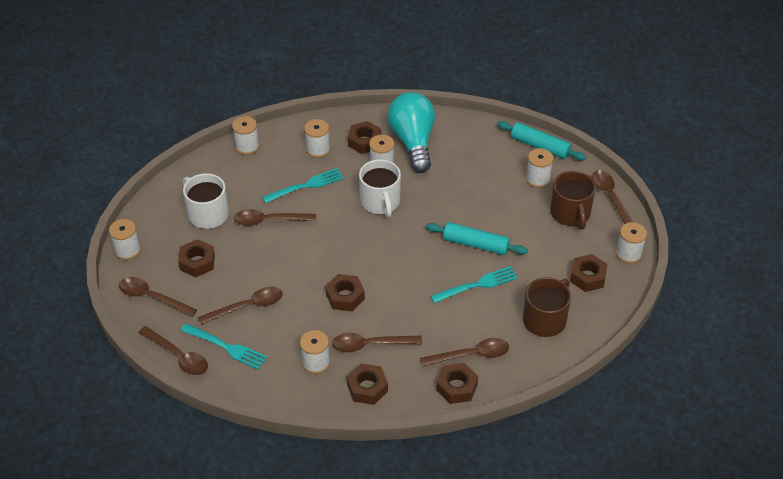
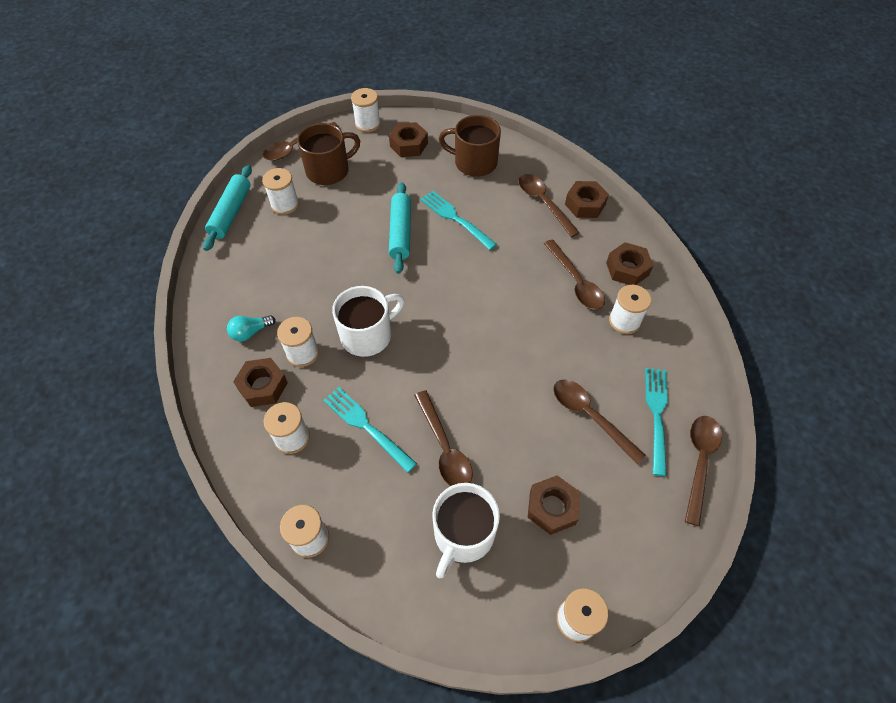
camera: 110 degrees left, 10 degrees up
(152, 297) = (636, 538): brown spoon -> none
(345, 296) = (525, 324): brown nut -> none
(413, 141) = (250, 332): turquoise light bulb -> turquoise light bulb, size x0.41

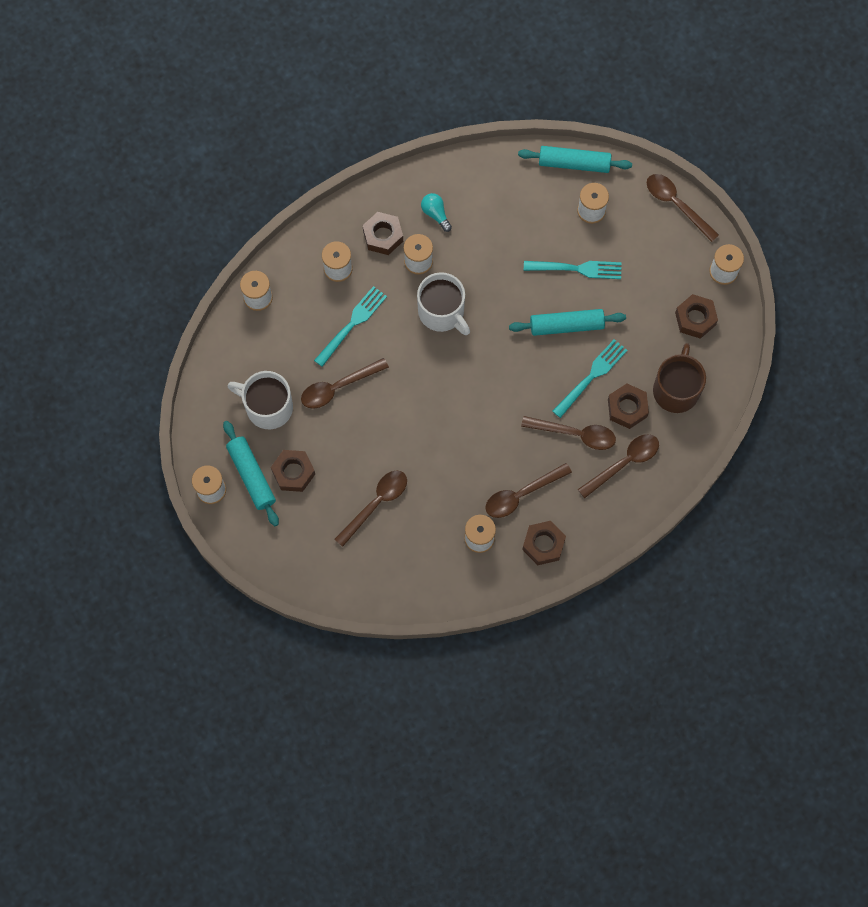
camera: 85 degrees right, 15 degrees up
(329, 171) = (644, 244): brown mug -> none
(556, 562) = (251, 476): none -> turquoise rolling pin
(585, 204) = (627, 505): brown nut -> brown nut (627, 408)
(656, 415) = (382, 560): turquoise fork -> turquoise fork (577, 269)
(699, 462) = (340, 591): brown spoon -> brown spoon (575, 434)

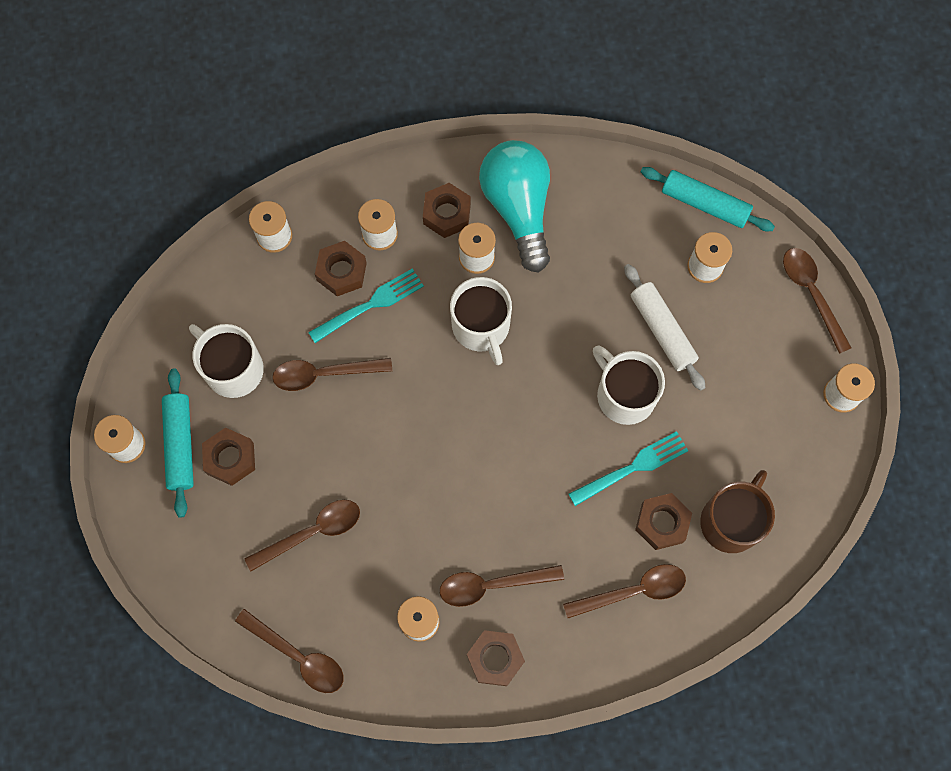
camera: 20 degrees right, 0 degrees up
(435, 214) = (518, 209): turquoise light bulb -> turquoise light bulb, size x2.47
(566, 326) = (624, 395): turquoise rolling pin -> white mug
(575, 434) = (586, 532): brown spoon -> brown spoon (298, 656)
(577, 269) = (662, 330): turquoise fork -> white rolling pin
(695, 319) = (786, 441): brown nut -> brown nut (341, 272)

